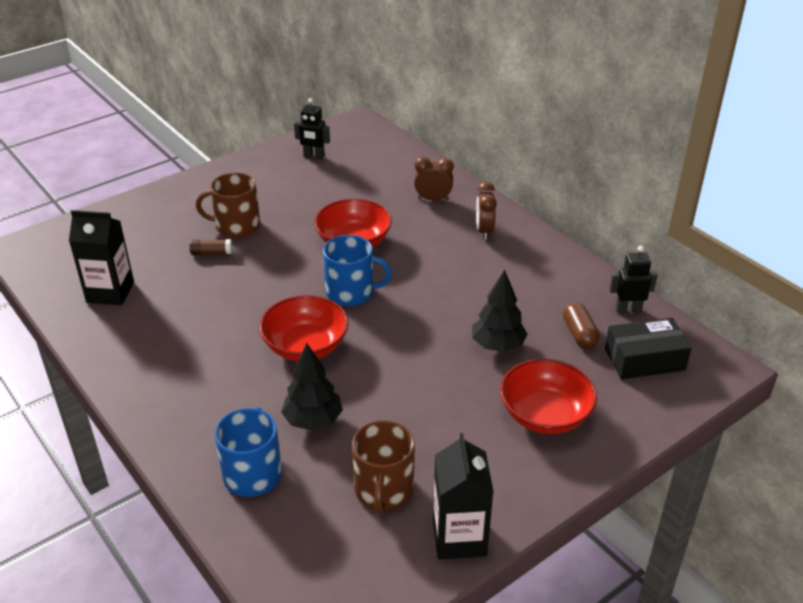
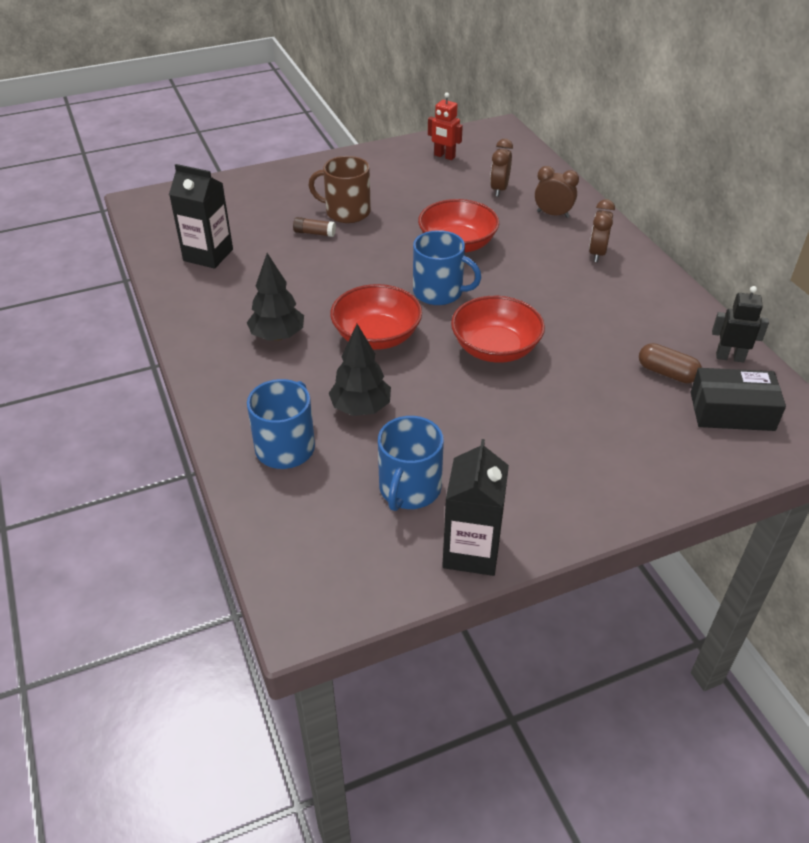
camera: 15 degrees right, 5 degrees up
(314, 156) = (444, 156): black robot -> red robot
(376, 182) = (499, 189): none -> brown clock
(384, 490) = (409, 489): brown mug -> blue mug
(497, 345) = (574, 369): black tree -> black tree (277, 336)
(545, 415) = (602, 447): red bowl -> red bowl (495, 348)
(579, 334) = (667, 373): brown capsule -> brown capsule turned 60 degrees counterclockwise

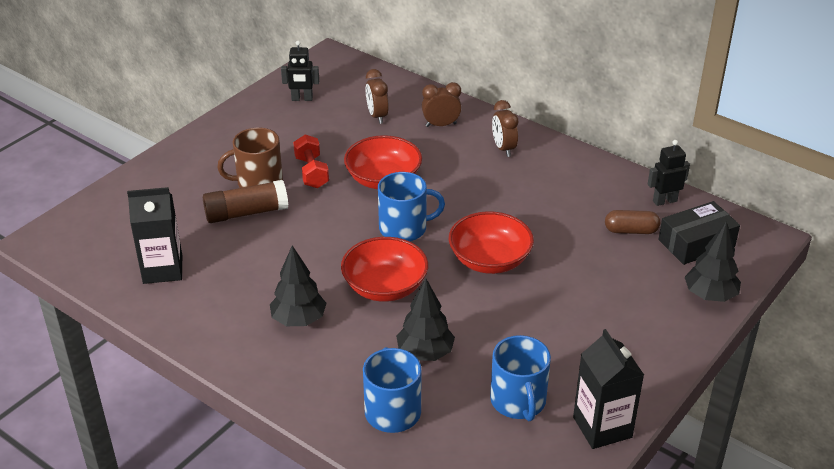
camera: 30 degrees left, 5 degrees down
(314, 233) = (246, 213): brown glue stick -> brown glue stick, size x1.95
(399, 218) = (311, 172): none -> red dumbbell
(444, 156) = (302, 99): red robot -> black robot
(703, 469) = (710, 296): none -> black tree

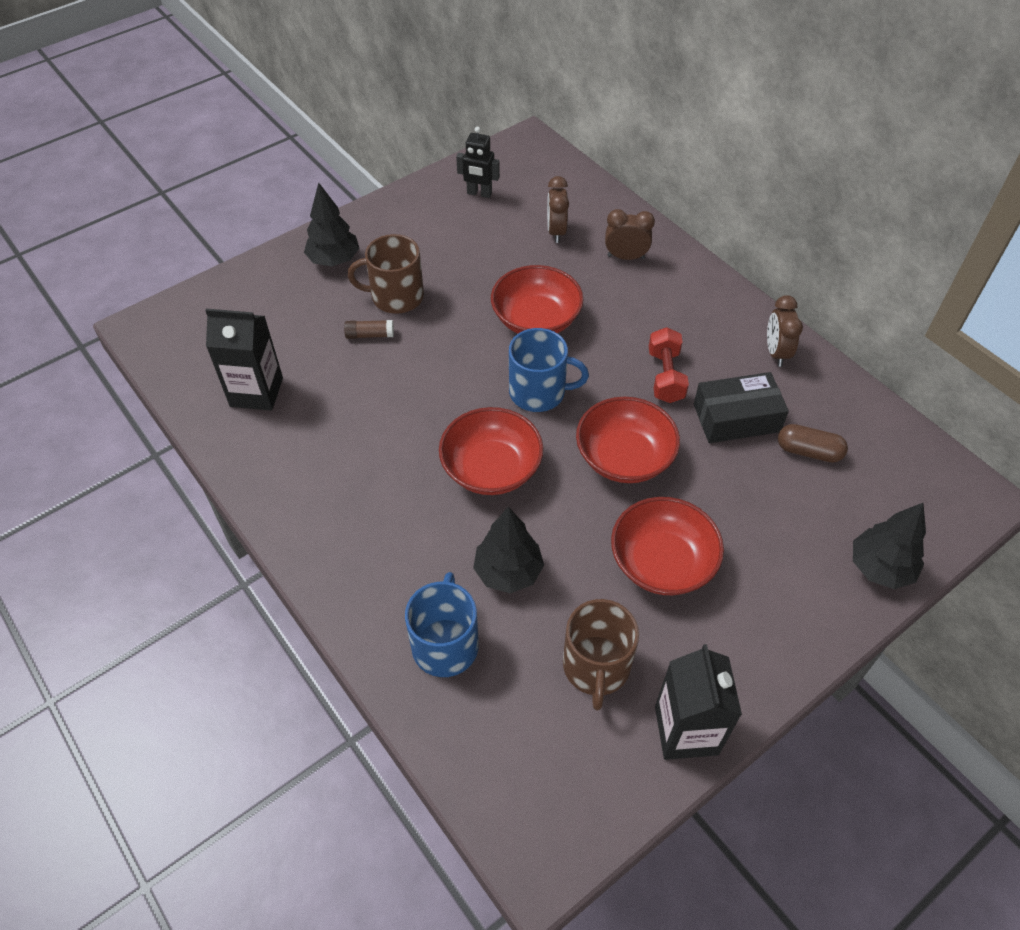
camera: 15 degrees right, 15 degrees up
(246, 213) = (370, 335): brown glue stick -> brown glue stick, size x0.51
(299, 320) = (381, 492): black tree -> black tree (334, 260)
(311, 172) = (458, 294): red dumbbell -> red dumbbell (665, 376)
(503, 148) = (689, 303): brown clock -> brown clock (776, 352)
(518, 401) = (596, 667): blue mug -> brown mug
(544, 323) = (662, 562): none -> red bowl
(664, 201) = (864, 417): black robot -> none
(696, 243) = (885, 487): black box -> black box (736, 418)

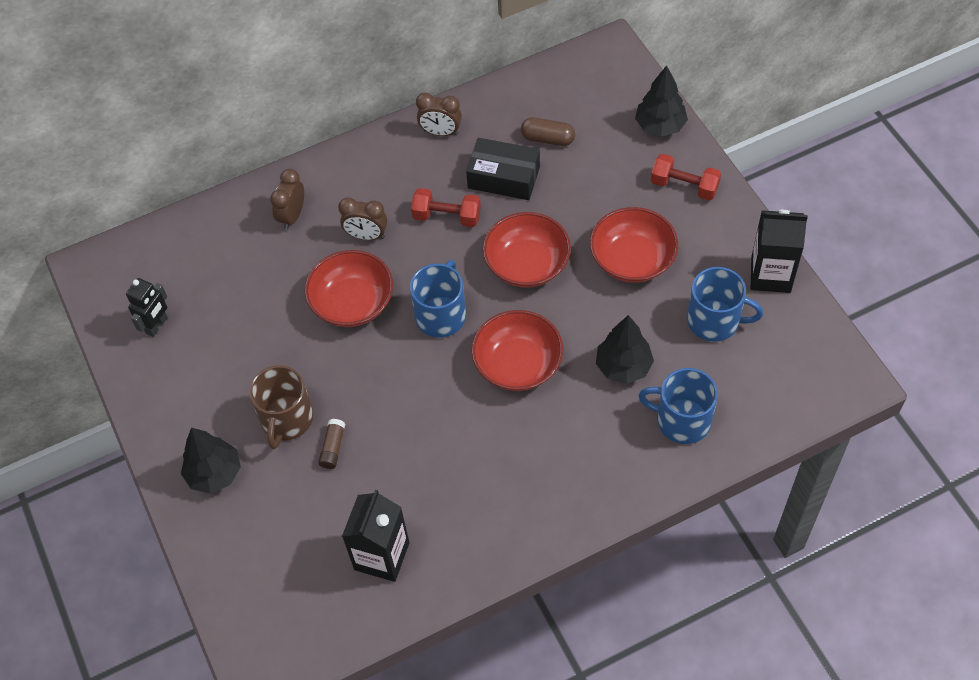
camera: 75 degrees left, 5 degrees up
(556, 232) = (238, 266): brown clock -> brown clock (366, 236)
(596, 667) = (715, 320): brown mug -> blue mug
(736, 418) = (503, 177): black box -> black box turned 75 degrees counterclockwise
(794, 608) = (684, 186): none -> red dumbbell
(808, 451) = (548, 139): brown capsule -> brown capsule turned 75 degrees clockwise

